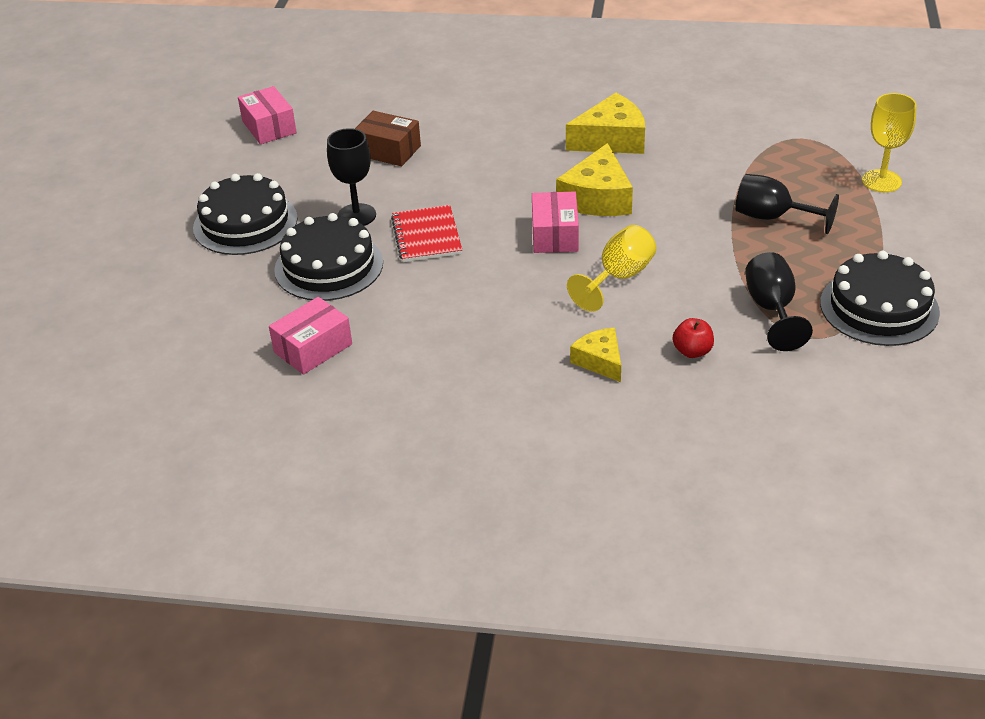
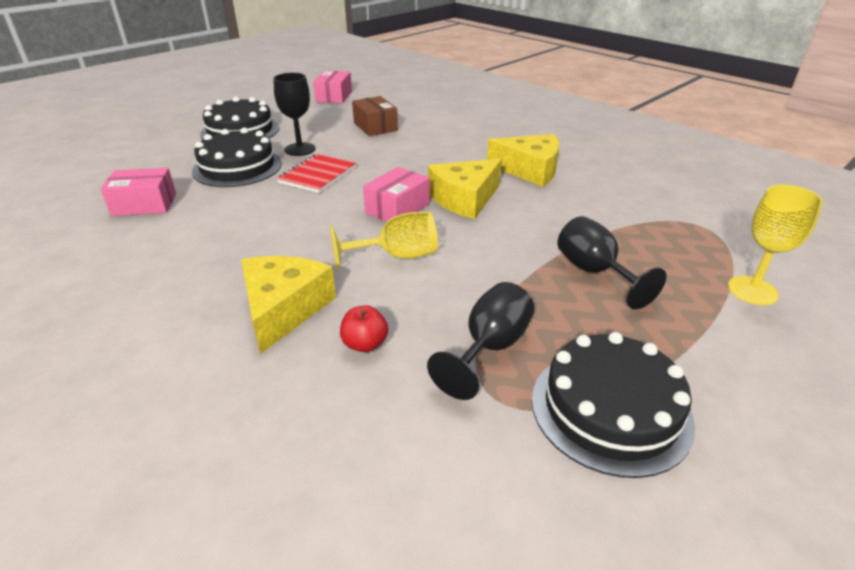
camera: 35 degrees right, 5 degrees down
(600, 361) = (284, 309): yellow cheese -> yellow cheese, size x1.66

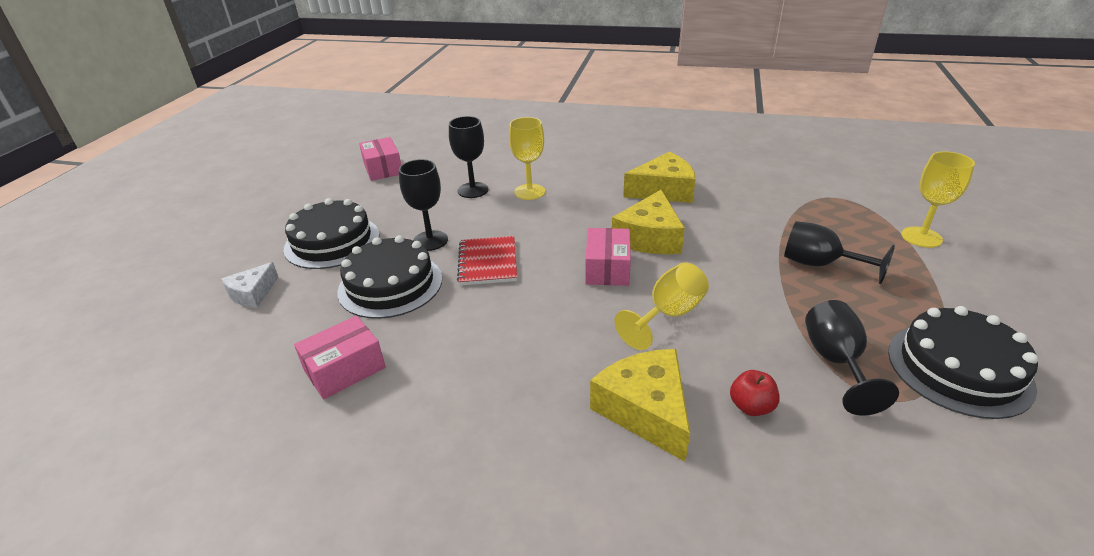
camera: 30 degrees left, 0 degrees up
(157, 145) = (252, 293): none -> white cheese
(375, 126) = (473, 190): brown box -> black goblet
(415, 139) = (529, 192): none -> yellow goblet

